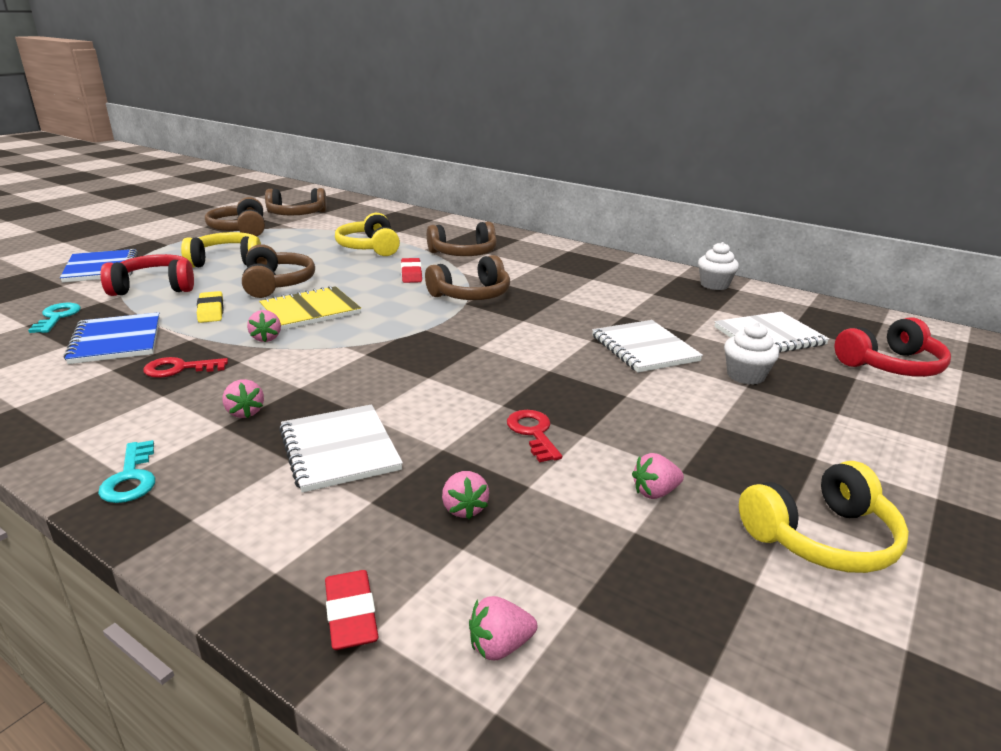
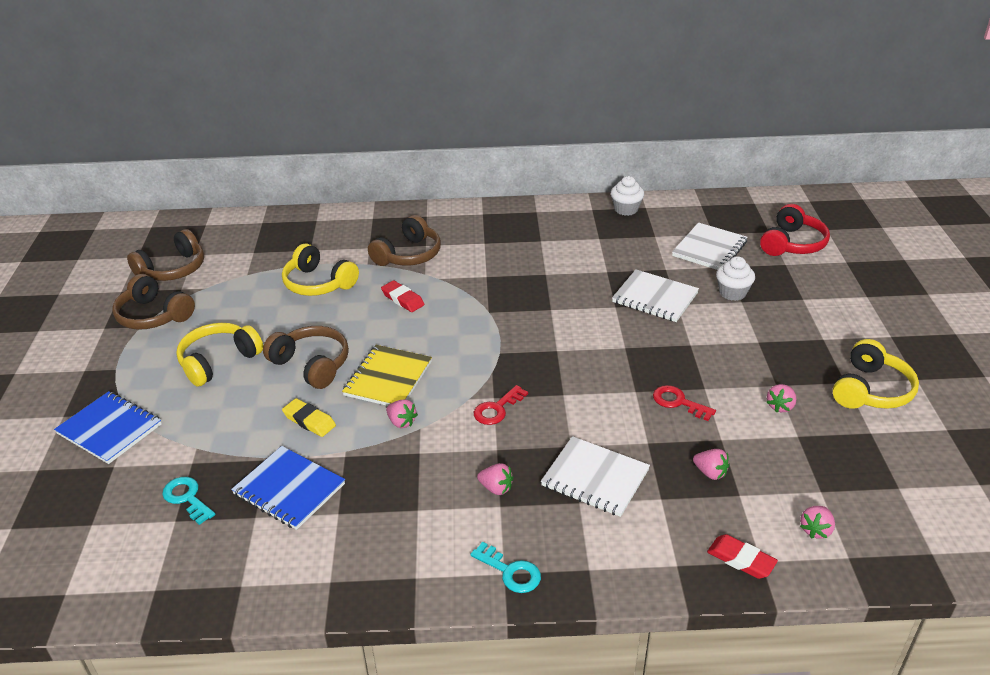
camera: 35 degrees left, 10 degrees up
(155, 287) = (210, 423): red headphones -> none
(179, 369) = (388, 483): red key -> red key (497, 409)
(471, 295) = (481, 301): brown headphones -> none

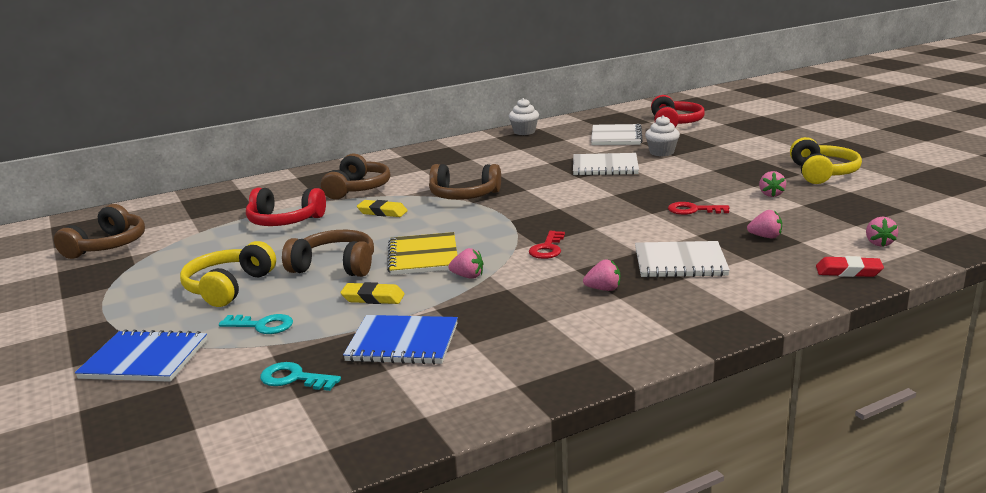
camera: 25 degrees left, 15 degrees down
(153, 315) = (117, 277): brown headphones -> brown headphones (464, 196)
(318, 283) = (284, 221): yellow headphones -> red headphones
(403, 299) = (382, 212): red eraser -> yellow eraser
(510, 571) = (678, 330): turquoise key -> turquoise key (262, 325)

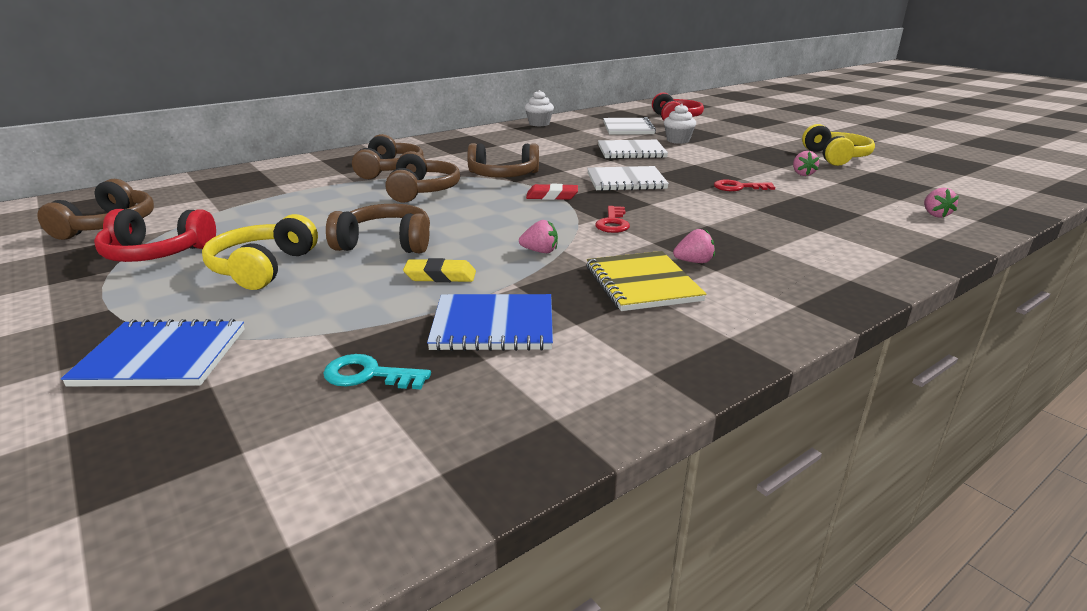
camera: 10 degrees left, 5 degrees up
(262, 325) = (313, 310): turquoise key -> none
(284, 221) = (316, 199): red headphones -> red headphones (157, 253)
(382, 212) = (422, 191): yellow eraser -> brown headphones
(423, 256) = (482, 232): yellow notebook -> yellow notebook (642, 283)
(680, 262) = (757, 234): white notebook -> white notebook (626, 181)
(765, 237) = (824, 210): pink strawberry -> none
(848, 271) = (928, 240): red eraser -> red eraser (552, 196)

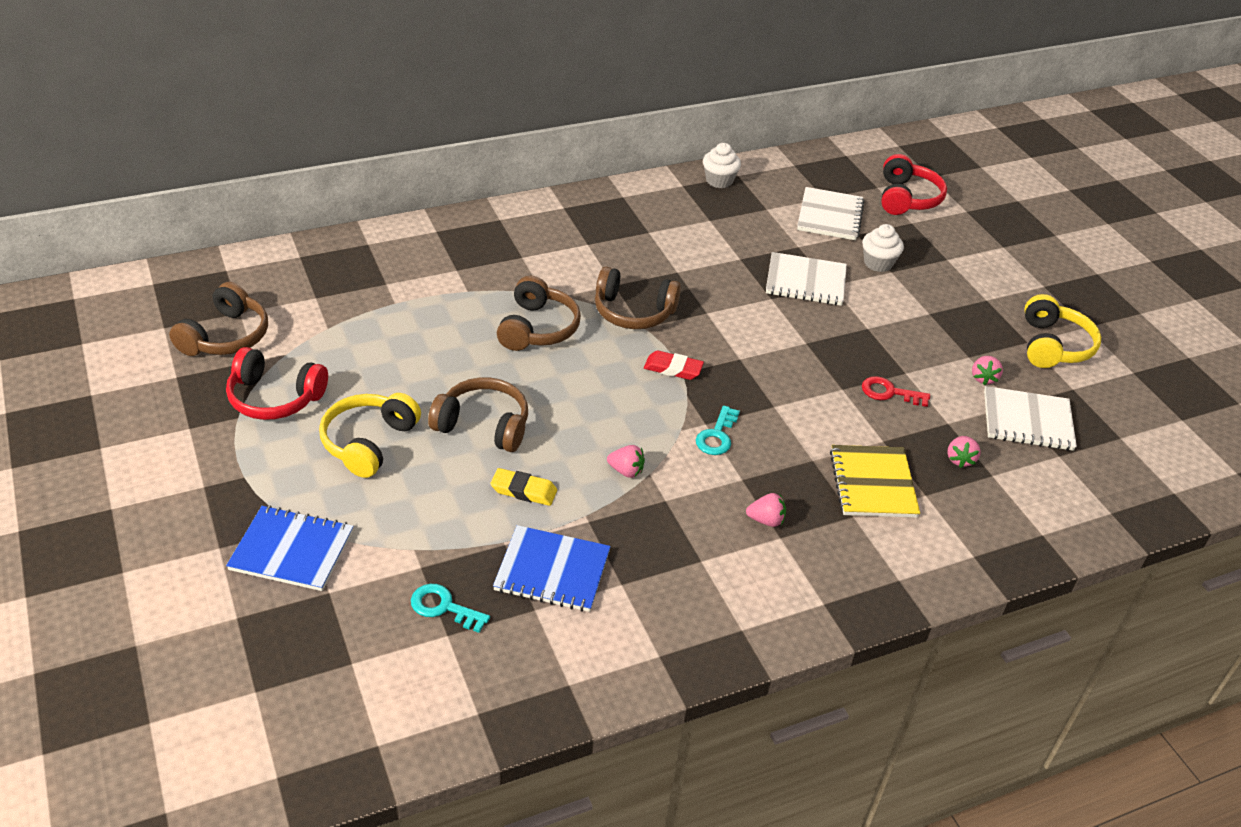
camera: 10 degrees right, 15 degrees up
(389, 170) = (510, 272): brown headphones -> none
(613, 223) = (717, 436): red key -> turquoise key
(626, 181) = (768, 352): white notebook -> white notebook (1027, 421)
(642, 283) = (701, 542): yellow notebook -> yellow notebook (872, 483)
(935, 215) = (1073, 494): pink strawberry -> pink strawberry (960, 459)

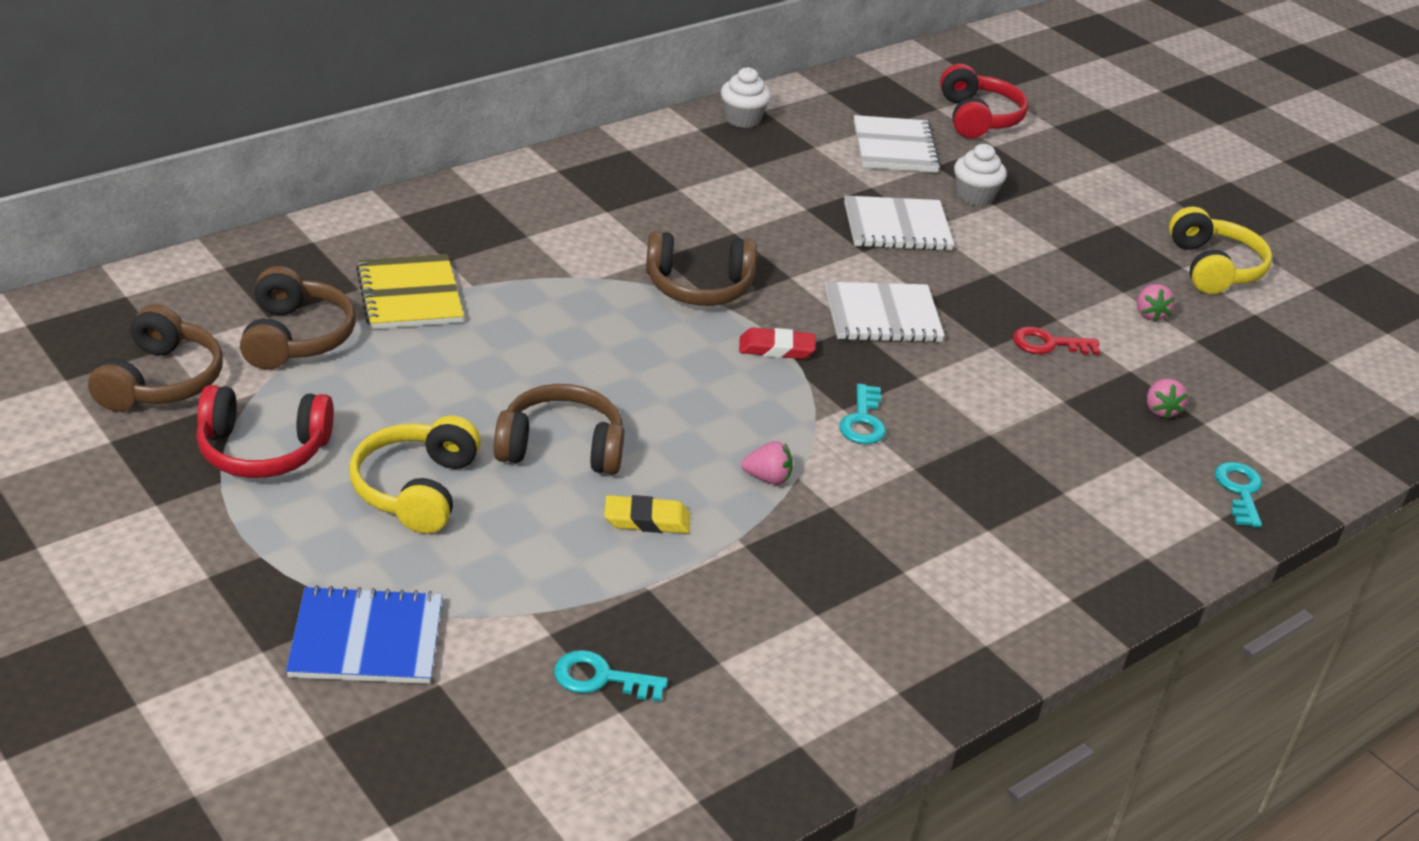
camera: 15 degrees left, 5 degrees down
(537, 328) = (584, 320): brown headphones -> brown headphones (296, 337)
(552, 571) = (723, 612): blue notebook -> none
(766, 520) = (963, 512): pink strawberry -> none
(872, 483) = (1071, 451): yellow notebook -> yellow notebook (409, 295)
(998, 536) = (1239, 491): none -> turquoise key
(1027, 421) = (1219, 356): white notebook -> white notebook (882, 316)

